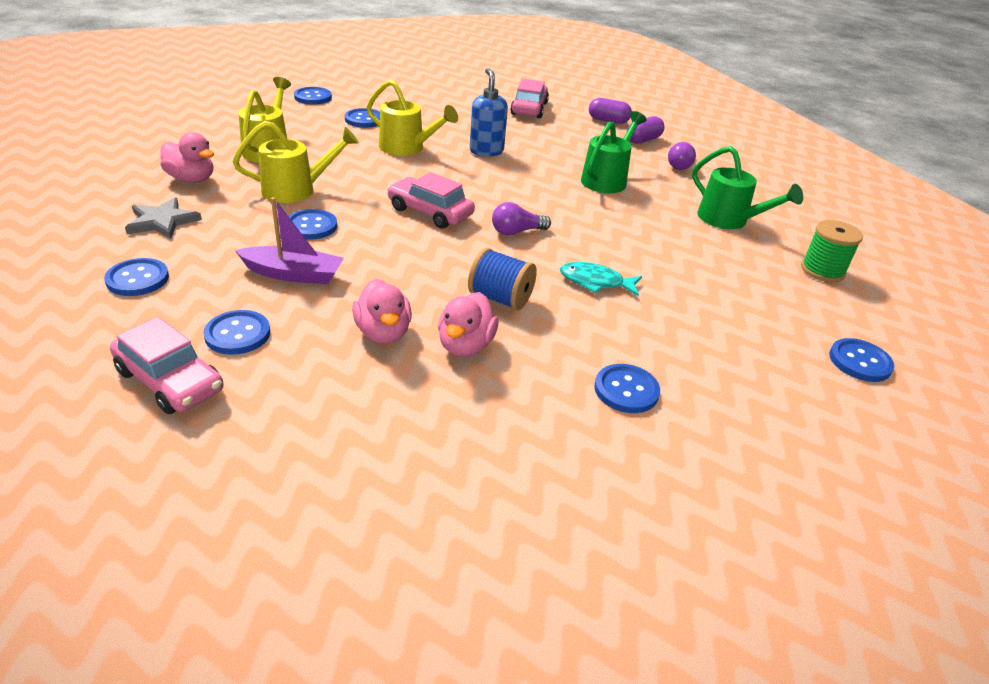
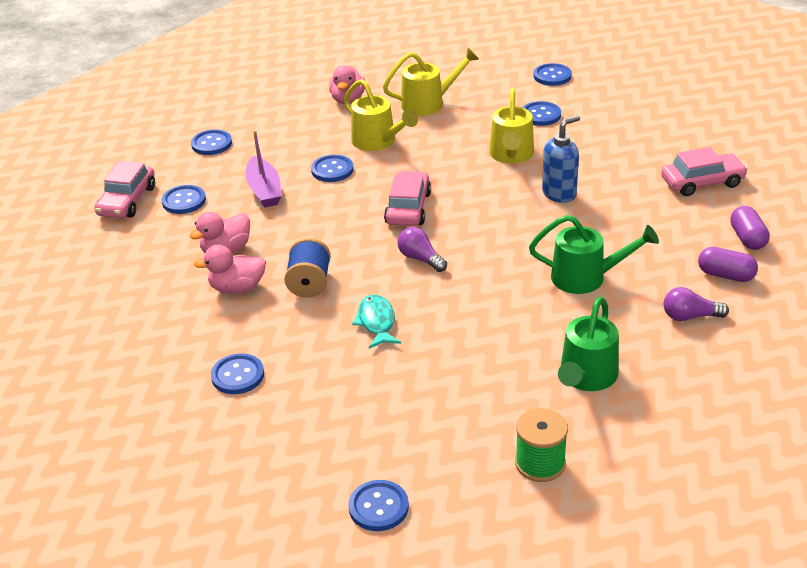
camera: 70 degrees right, 0 degrees up
(162, 221) = (282, 118): grey star -> none

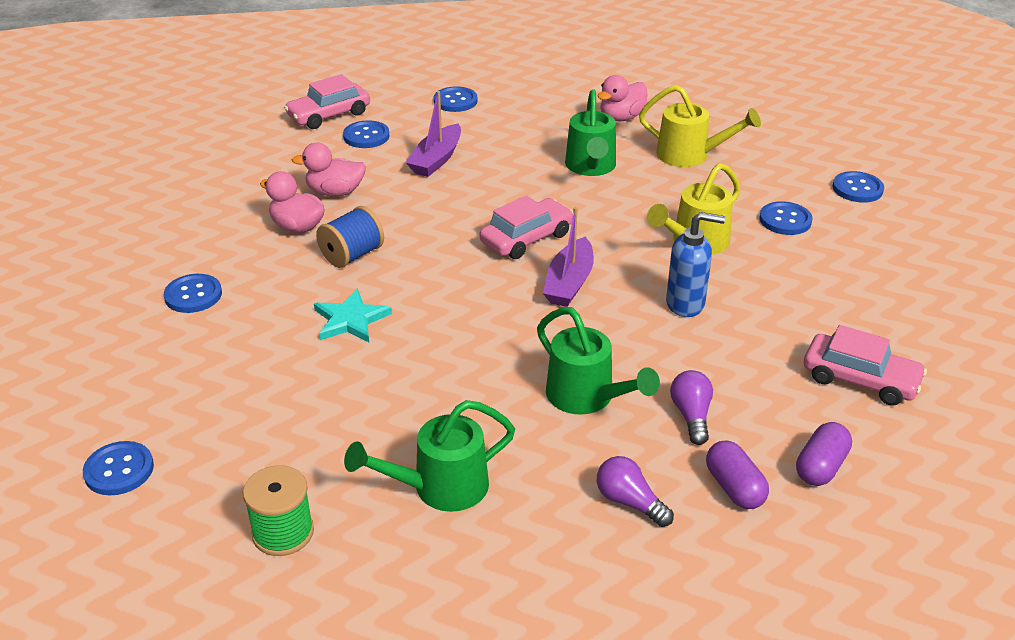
camera: 40 degrees right, 0 degrees up
(332, 170) = (515, 171): blue button -> none
(377, 322) = (351, 320): turquoise fish -> turquoise star
(378, 142) = (590, 167): yellow watering can -> green watering can
(420, 259) = (468, 288): purple light bulb -> purple light bulb (691, 416)
(476, 220) = (569, 283): none -> purple boat

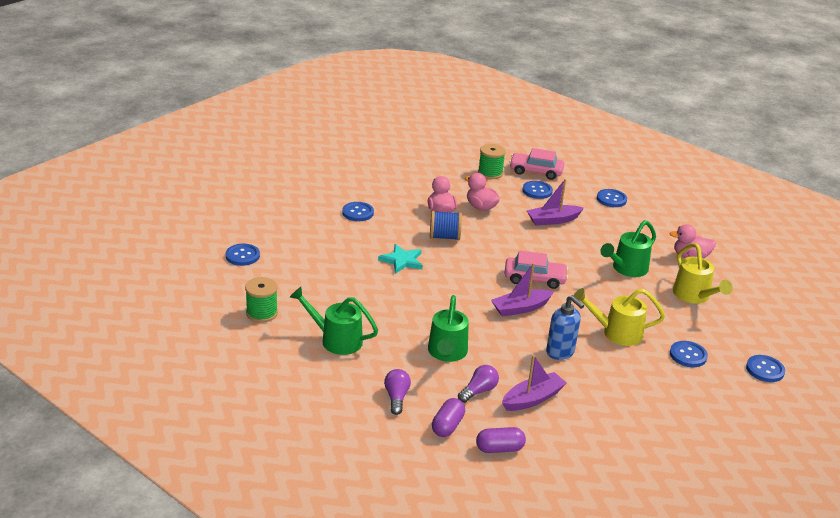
camera: 45 degrees right, 5 degrees down
(280, 146) = (490, 173): none -> green spool
(750, 379) = (532, 399): none -> purple boat
(860, 379) = (586, 437): pink car -> none

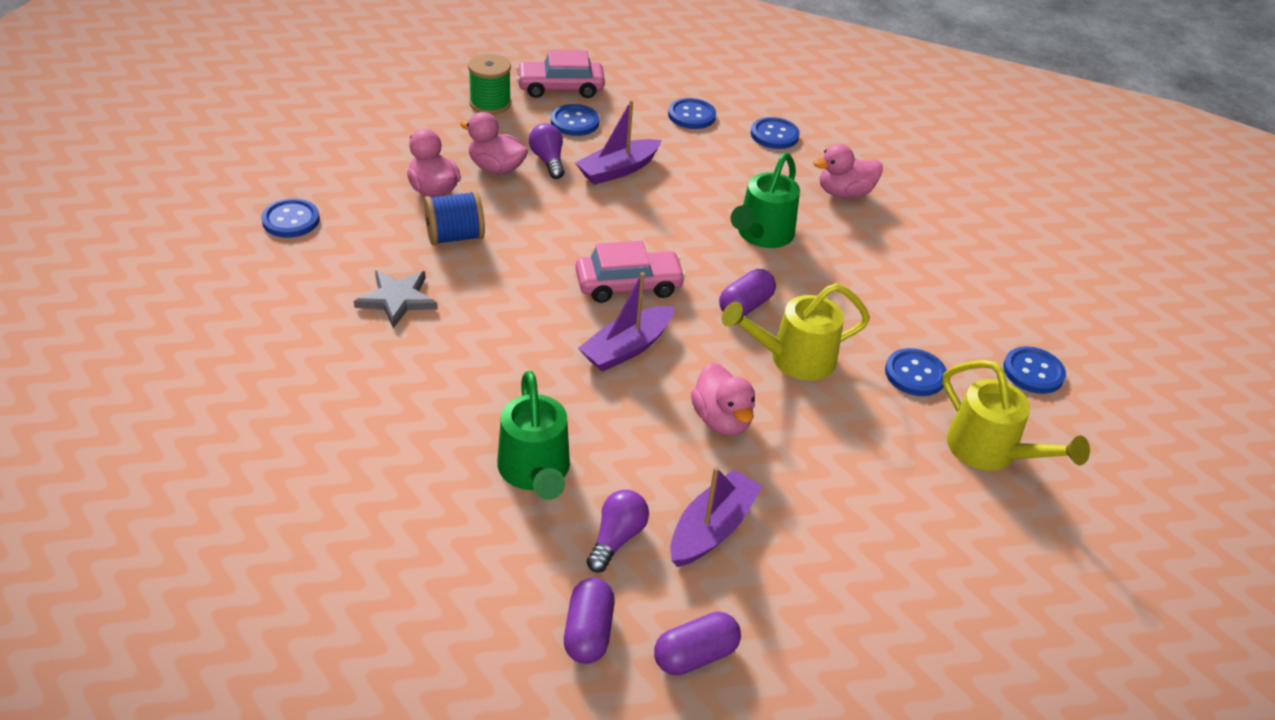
camera: 20 degrees left, 10 degrees up
(242, 256) = (97, 354): blue button -> blue button (774, 135)
(261, 313) = (166, 473): green spool -> none
(335, 339) = (325, 496): green watering can -> none
(396, 397) = (476, 595): purple light bulb -> purple light bulb (548, 160)
(402, 261) = (397, 299): turquoise star -> grey star
(560, 352) = (721, 420): blue soap dispenser -> pink duck
(599, 302) = (745, 305): none -> purple capsule
(694, 296) = (879, 262): yellow watering can -> yellow watering can (990, 452)

